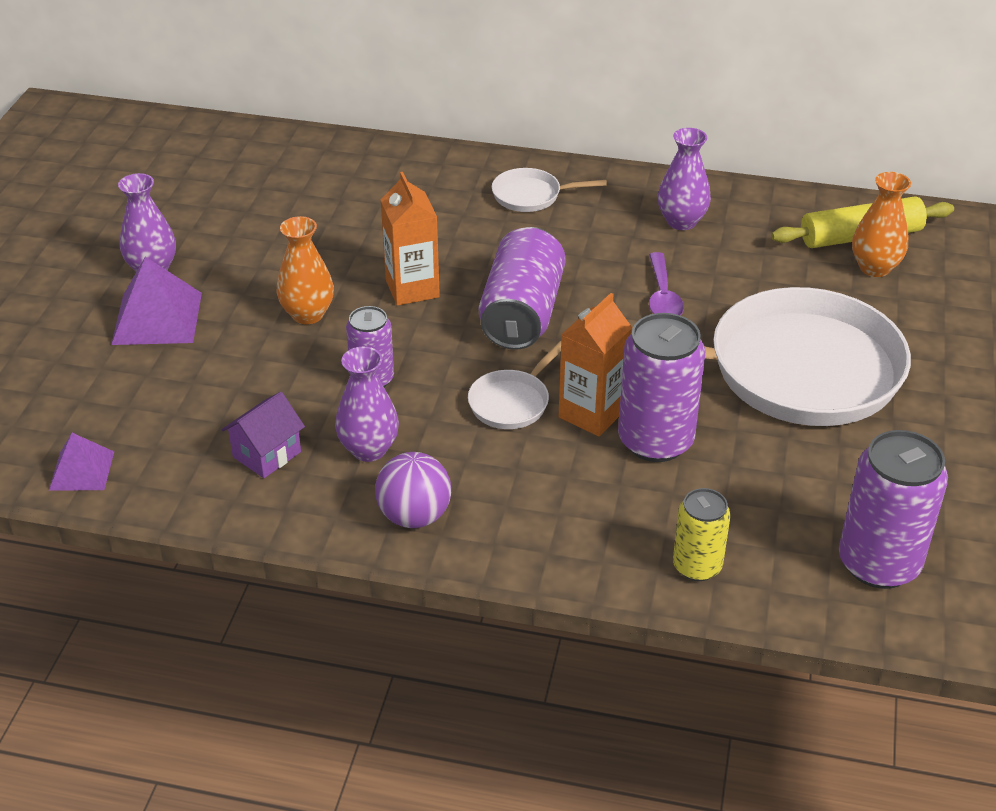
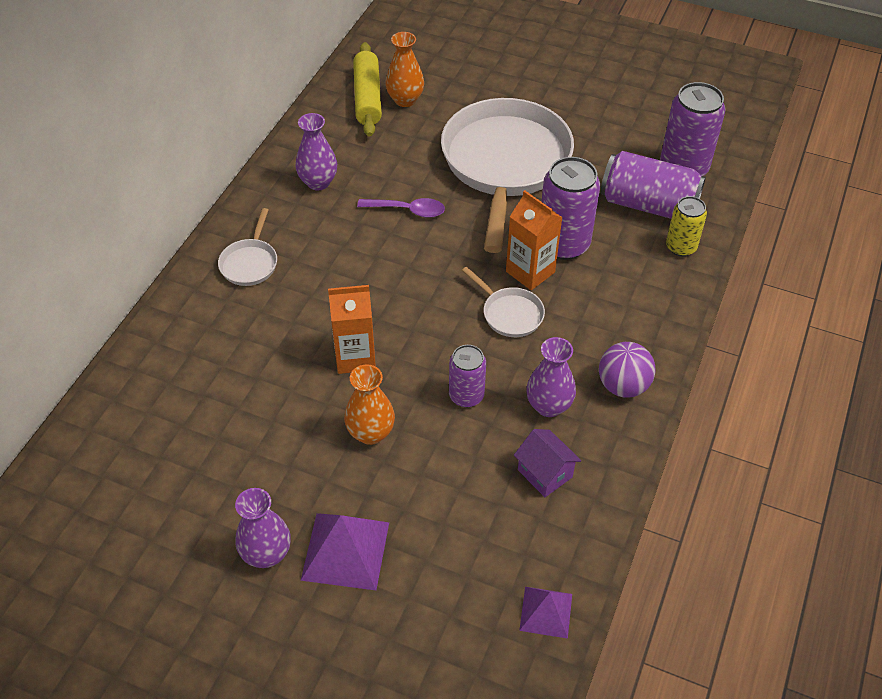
camera: 80 degrees left, 10 degrees up
(521, 313) = (406, 293): purple can -> purple can (648, 205)

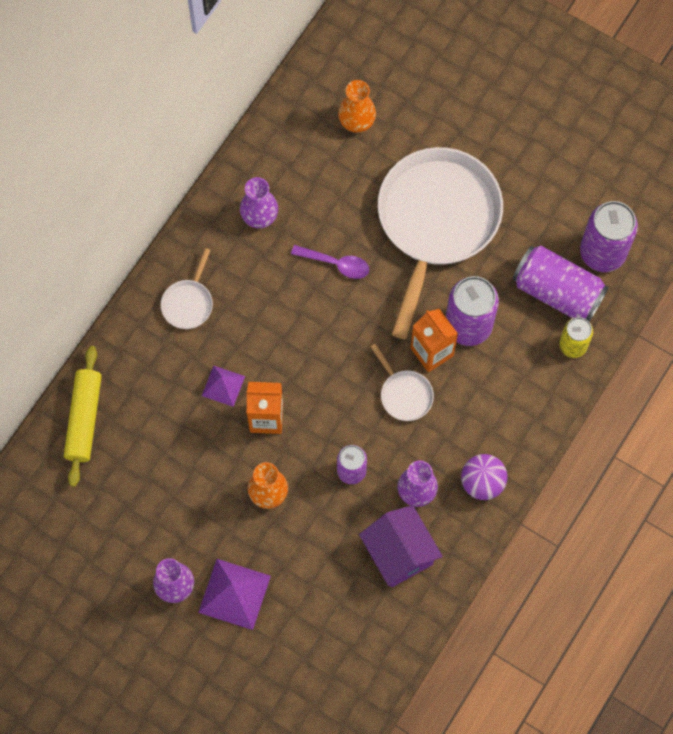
camera: 10 degrees right, 20 degrees up
(368, 97) = (321, 113): yellow rolling pin -> yellow rolling pin (84, 419)
(545, 473) = (399, 553): purple house -> purple house, size x1.61
(546, 612) = (374, 668): purple pyramid -> purple pyramid (223, 386)

